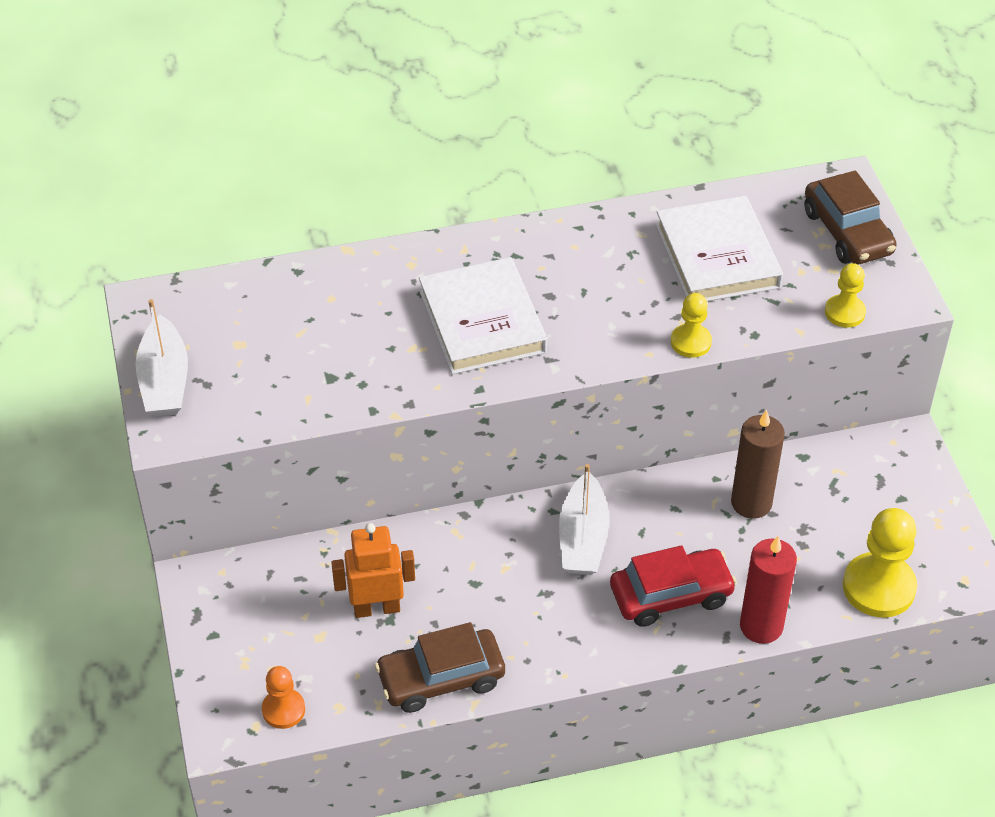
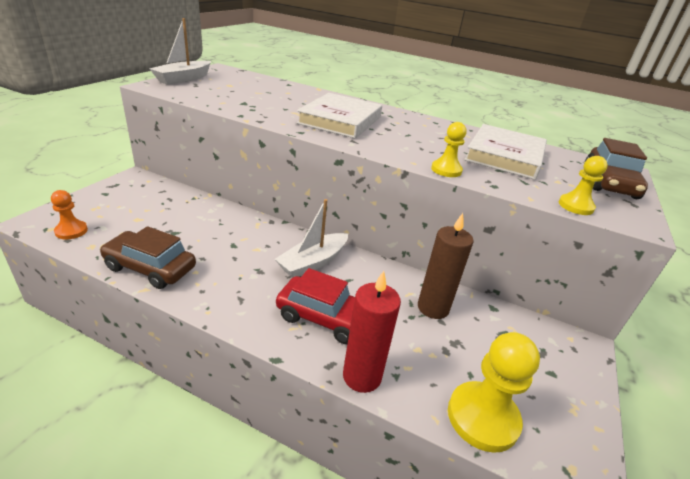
camera: 35 degrees right, 15 degrees down
(376, 608) = (177, 225): orange robot -> none

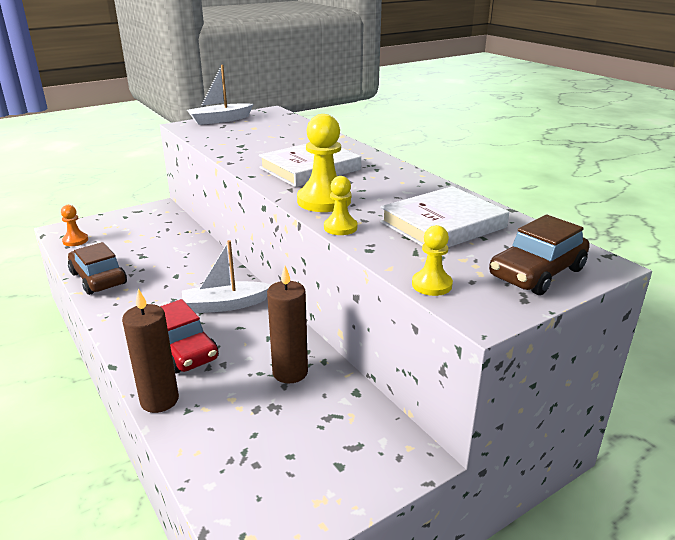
camera: 35 degrees right, 5 degrees down
(362, 376) = (159, 400): red candle -> brown candle
(482, 417) = (220, 468): yellow pawn -> yellow pawn (324, 201)

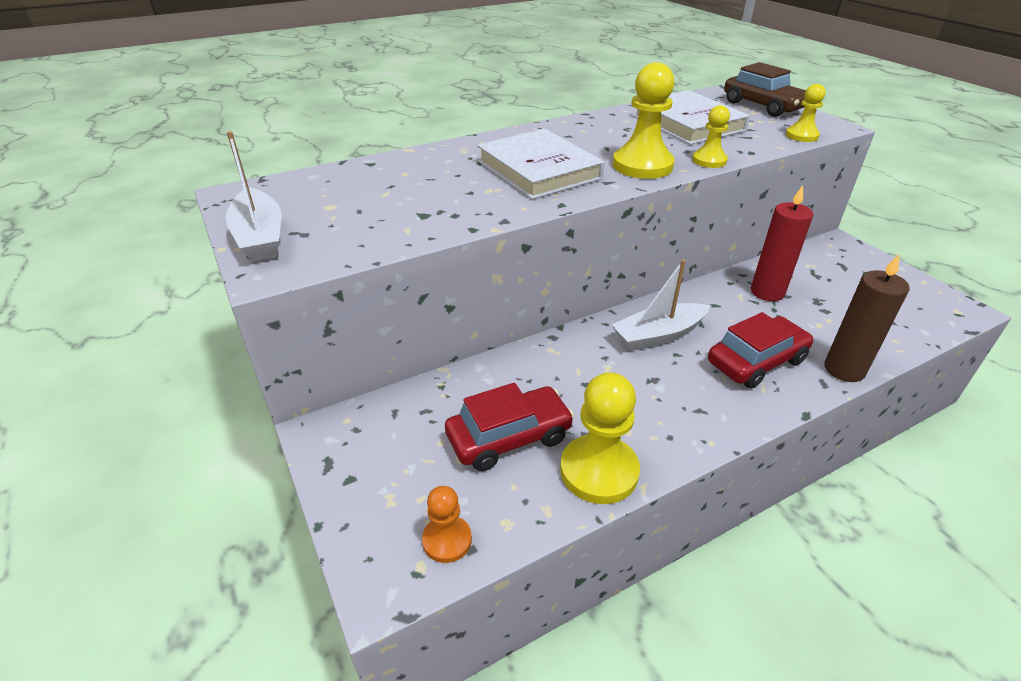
camera: 85 degrees left, 10 degrees up
(98, 278) = (599, 471): brown car -> yellow pawn
(136, 252) = (509, 437): none -> red car
(225, 305) = (658, 335): white boat -> white boat turned 75 degrees clockwise
(290, 372) = (767, 292): brown candle -> red candle

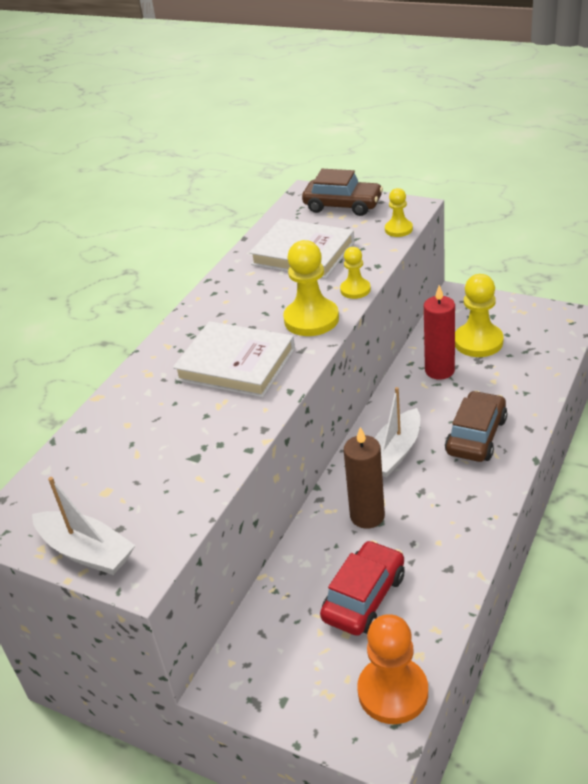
camera: 30 degrees left, 0 degrees up
(447, 540) = (393, 692): orange pawn -> orange pawn, size x1.76
(599, 471) = (444, 582): yellow pawn -> yellow pawn (478, 342)
(756, 361) = (476, 436): red car -> brown car
(844, 369) = (534, 410): brown candle -> brown candle (367, 516)

